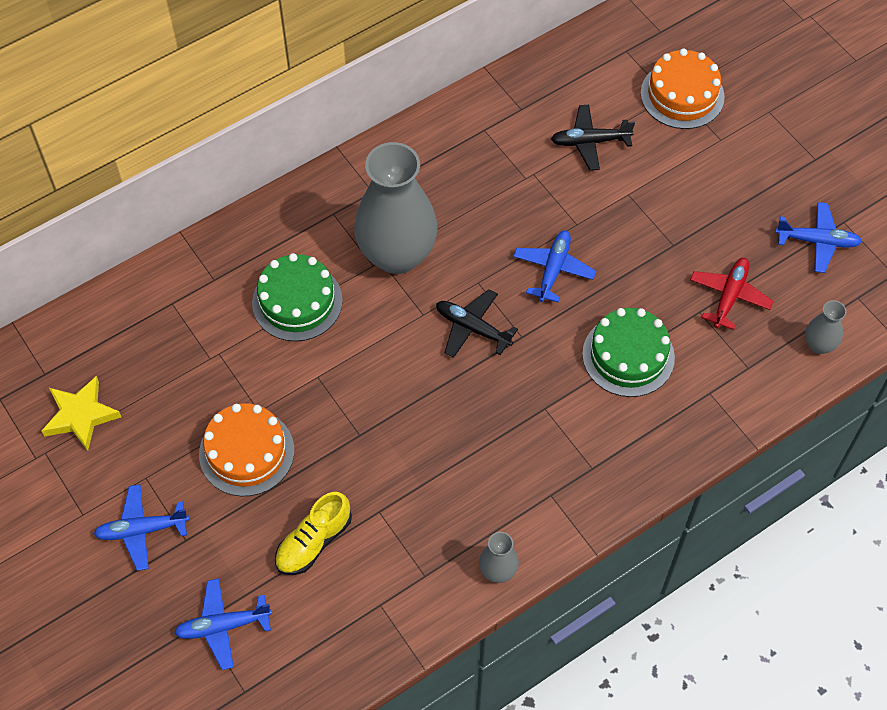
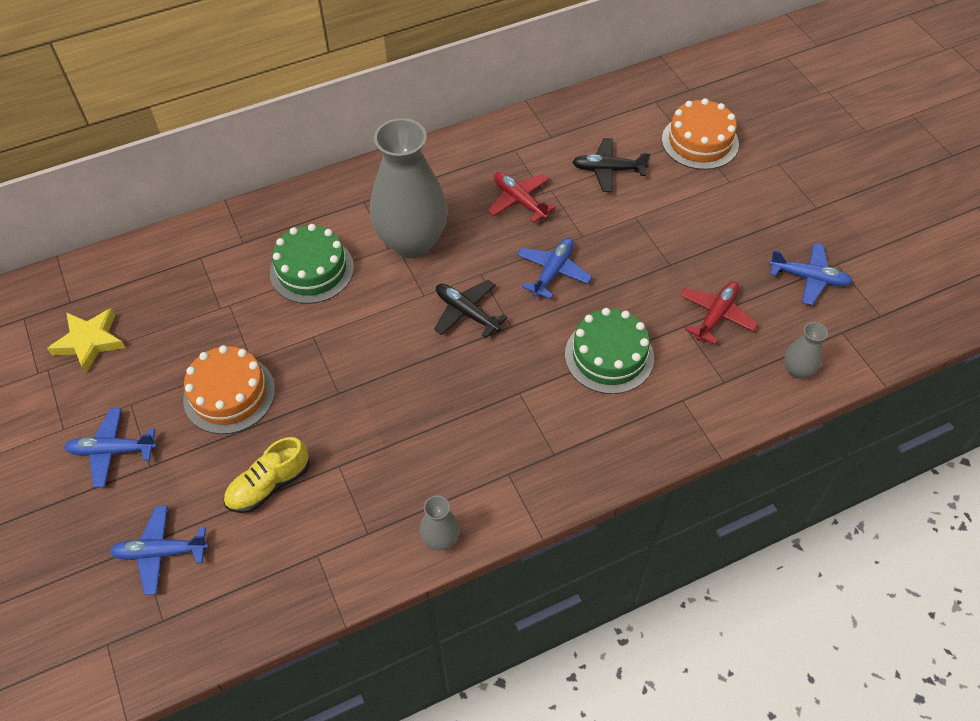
camera: 10 degrees right, 5 degrees down
(502, 191) = (519, 201): none -> red plane

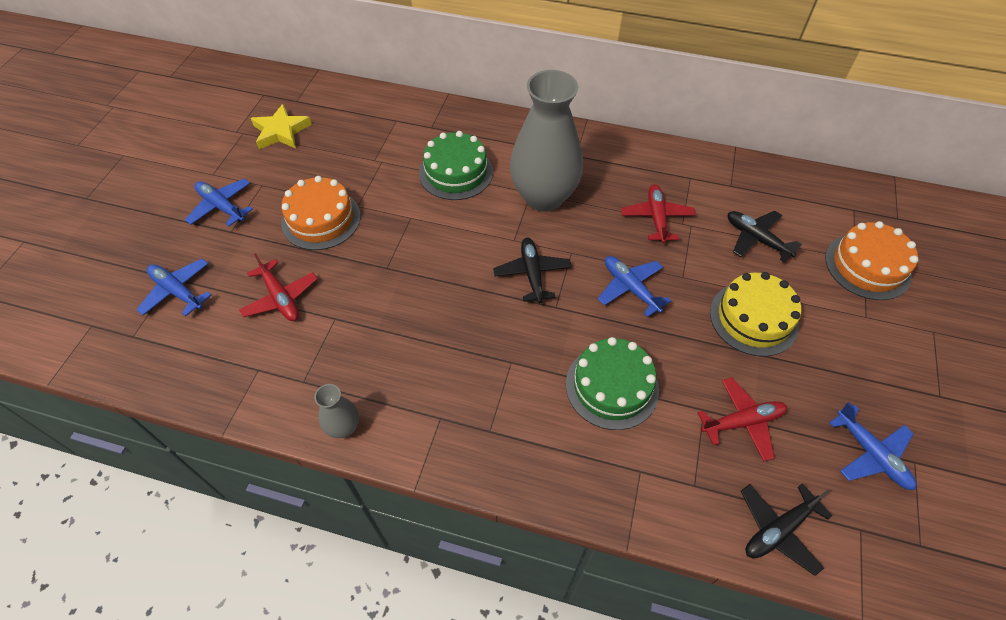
camera: 40 degrees right, 0 degrees up
(269, 485) = (280, 298): yellow shoe -> red plane
(553, 272) = (630, 288): blue plane -> blue plane turned 105 degrees counterclockwise
(659, 234) = (753, 318): none -> yellow cake
(797, 370) = (778, 530): grey vase -> black plane

